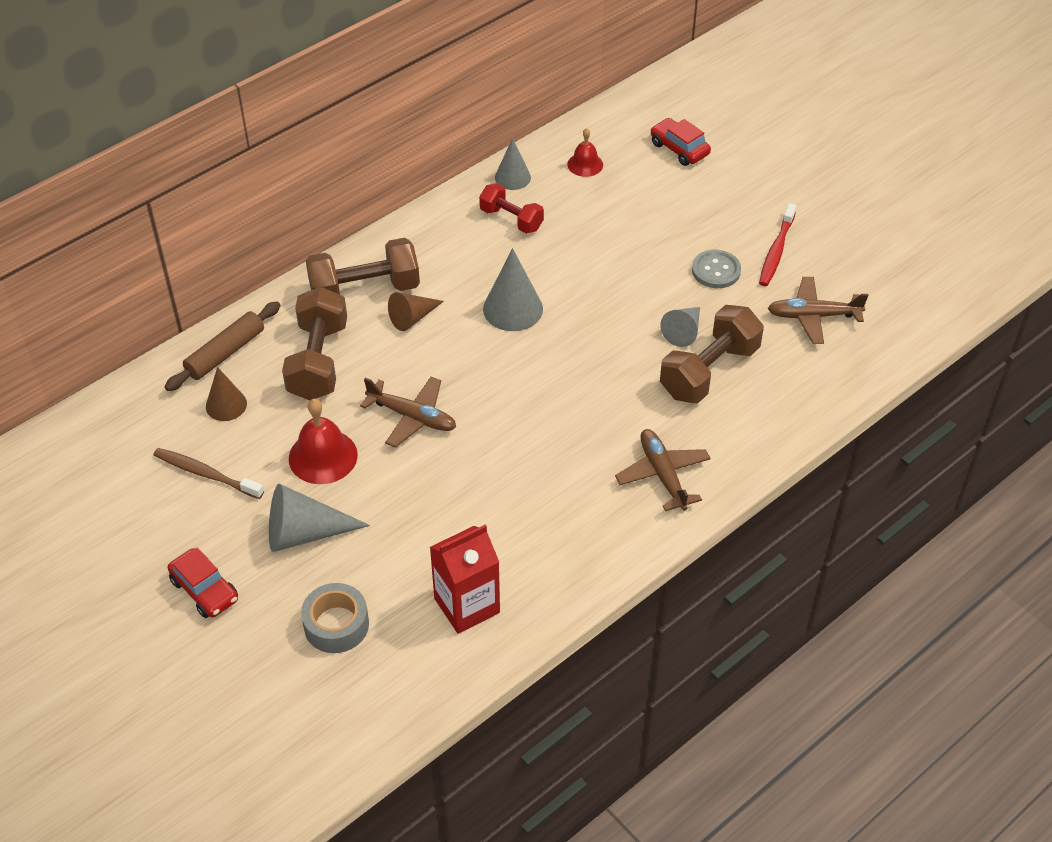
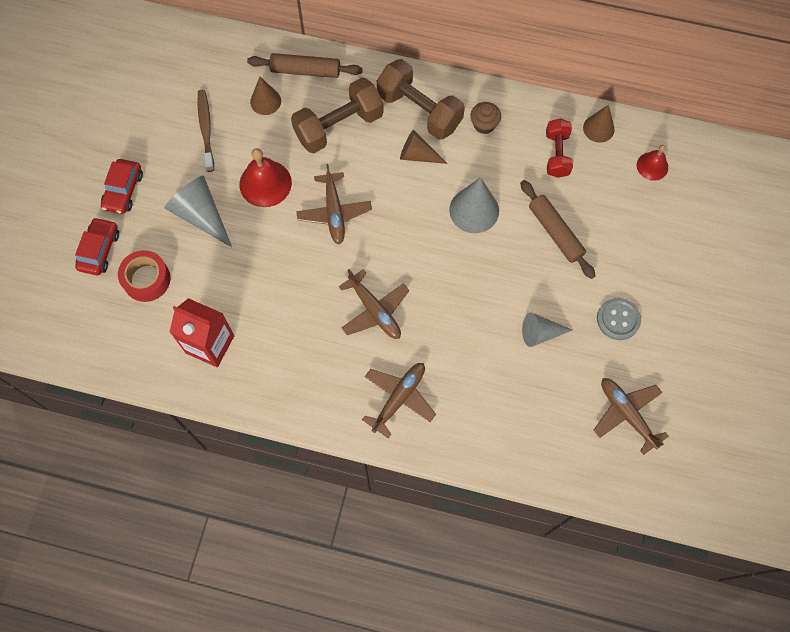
camera: 55 degrees right, 20 degrees up
(336, 625) = (146, 279): grey tape -> red tape
(429, 252) = (484, 124): none -> brown cupcake
(512, 177) = (598, 128): grey cone -> brown cone
(551, 443) = (374, 310): none -> brown plane
(590, 264) = (555, 232): none -> brown rolling pin
(679, 149) = (724, 218): red car -> red car (99, 250)
(709, 371) = (515, 373): brown dumbbell -> none
(776, 251) = (673, 350): red toothbrush -> none

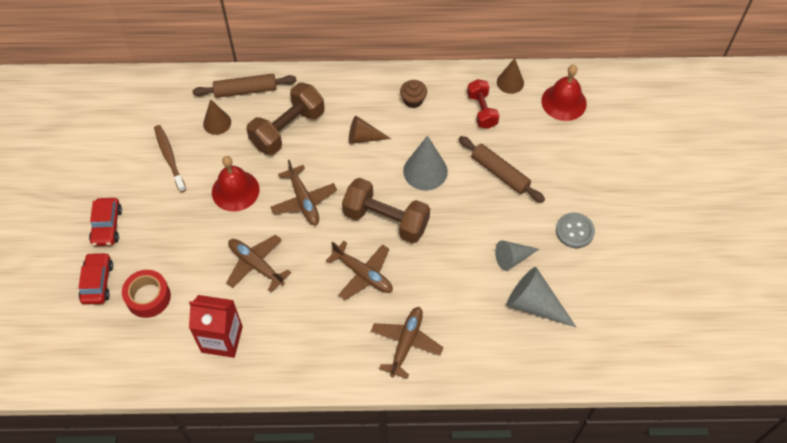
camera: 15 degrees left, 10 degrees down
(201, 214) = (184, 230): grey cone -> grey cone (534, 304)
(419, 110) = (354, 101): brown dumbbell -> brown dumbbell (386, 220)
(627, 414) = (606, 307): brown plane -> brown plane (256, 265)
(652, 166) = (564, 102): red bell -> red bell, size x1.63

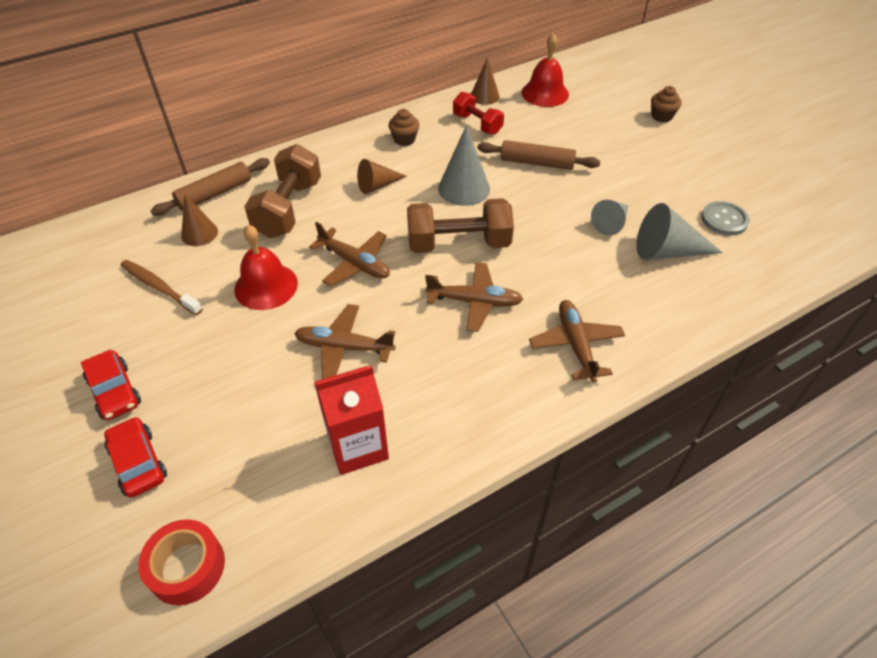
camera: 30 degrees left, 10 degrees down
(148, 297) = (224, 446): red tape -> red tape (187, 567)
(574, 231) = (645, 179): grey button -> grey button (724, 220)
(645, 174) = (661, 116): none -> brown cupcake

